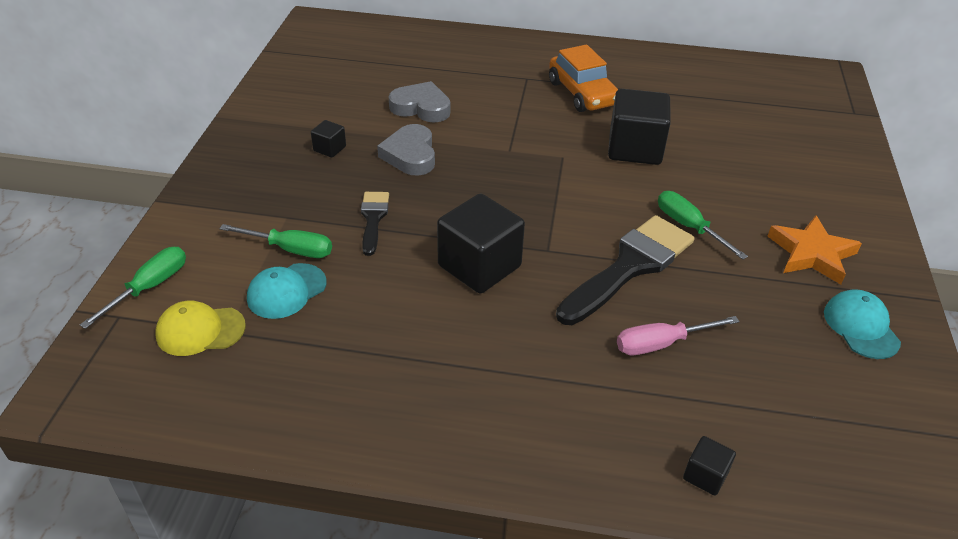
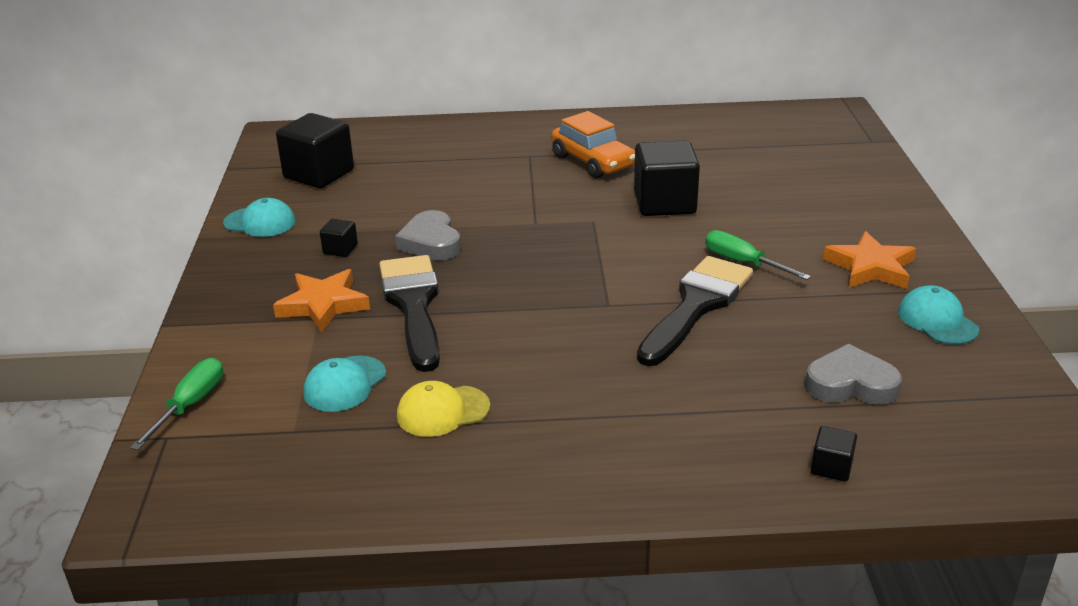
camera: 10 degrees left, 10 degrees down
(200, 330) = (264, 434): yellow cap -> yellow cap (442, 411)
(271, 109) = (260, 222): none -> turquoise cap
(290, 249) = (334, 346): green screwdriver -> none
(296, 204) = (323, 305): none -> orange star
(373, 219) = (413, 305): black brush -> black brush, size x1.89
(421, 107) = (426, 198): grey heart -> grey heart (850, 384)
(479, 266) = (542, 329): black cube -> black cube (319, 174)
(661, 344) = (751, 366): pink screwdriver -> none

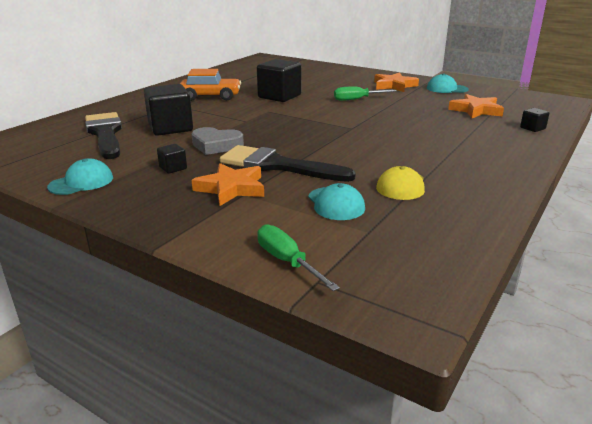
camera: 55 degrees left, 5 degrees down
(319, 174) = (62, 151): black cube -> black cube (170, 128)
(696, 306) = (379, 115): black brush -> black brush (105, 133)
(850, 384) = (476, 110): grey heart -> orange star

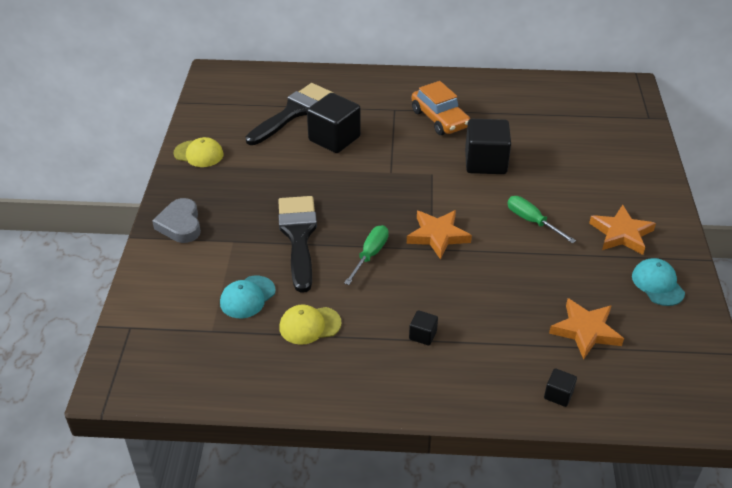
camera: 60 degrees right, 15 degrees up
(81, 182) = (199, 154): turquoise cap -> yellow cap
(173, 168) = (252, 183): black cube -> black cube (423, 335)
(216, 145) = (316, 183): grey heart -> grey heart (180, 225)
(231, 188) = (237, 230): orange star -> orange star (437, 236)
(287, 261) = (146, 304): green screwdriver -> green screwdriver (370, 255)

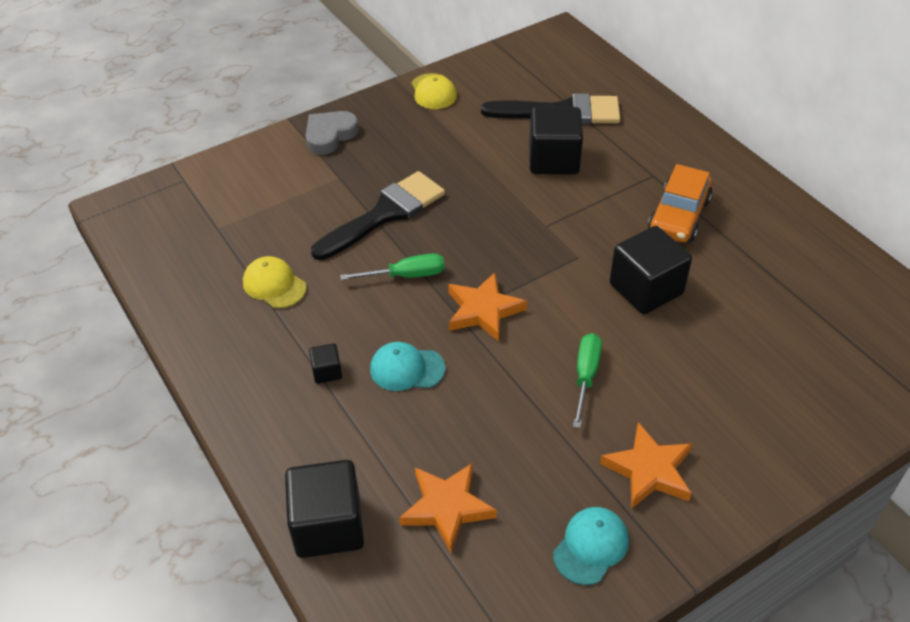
camera: 55 degrees right, 5 degrees up
(247, 297) = (276, 226): turquoise cap -> turquoise cap (407, 369)
(558, 395) = (328, 526): black cube -> black cube, size x2.17

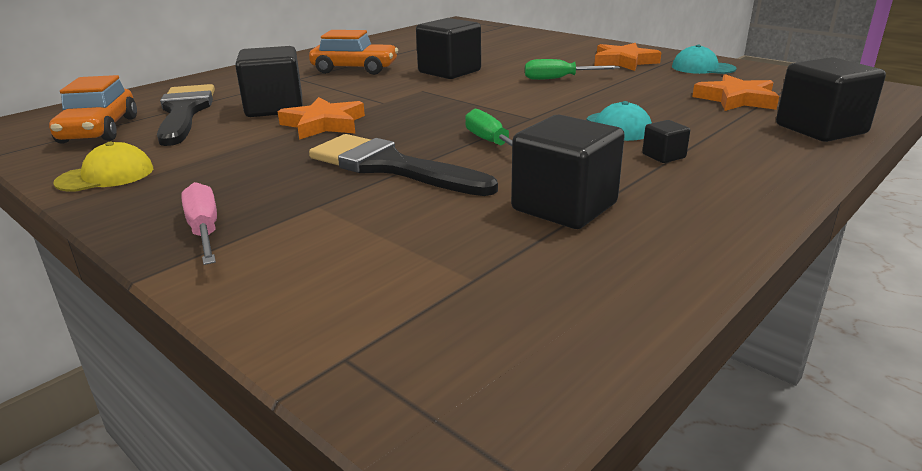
camera: 105 degrees left, 20 degrees down
(274, 285) = (564, 207): yellow cap -> black cube
(330, 135) = (204, 230): grey heart -> pink screwdriver
(483, 310) = (516, 111): orange star -> orange star (324, 124)
(531, 77) = (99, 130): none -> orange car

